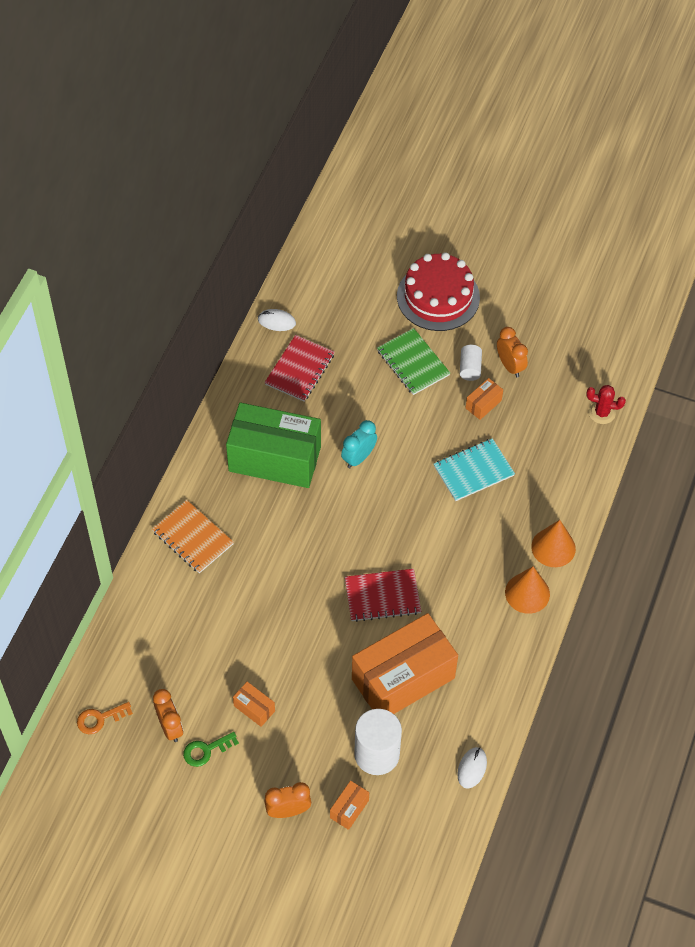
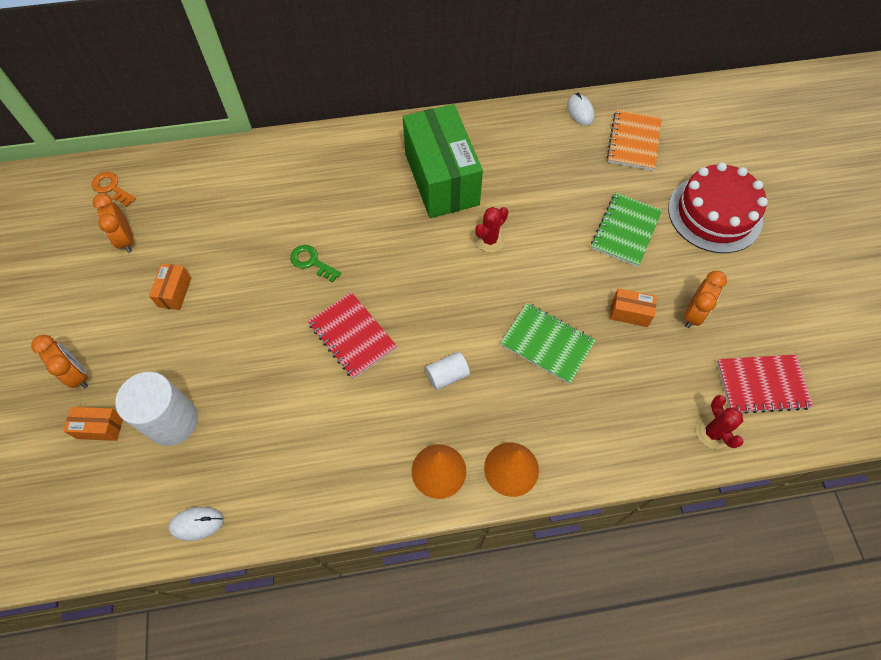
camera: 60 degrees right, 5 degrees up
(170, 727) = (126, 239): orange clock -> orange clock turned 120 degrees clockwise
(193, 538) = (323, 162): orange notebook -> orange notebook (633, 141)
(206, 750) = (114, 277): green key -> green key (312, 262)
(299, 369) = (546, 151): red notebook -> red notebook (762, 384)
(358, 458) = (489, 240): turquoise clock -> red cactus
(403, 679) = (270, 401): orange box -> none
(470, 368) = (660, 280): white cylinder -> white cylinder (447, 375)
(473, 471) = (547, 344): turquoise notebook -> green notebook

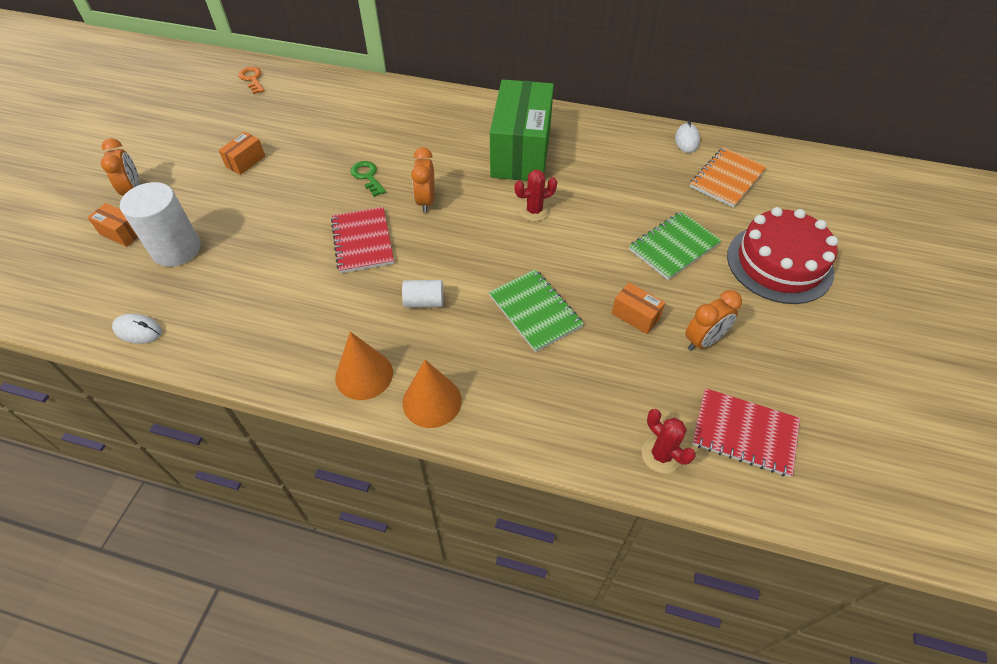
camera: 25 degrees right, 10 degrees down
(126, 239) = (237, 115): orange clock -> orange clock (426, 201)
(712, 432) = (661, 455): red cactus -> red cactus turned 45 degrees counterclockwise

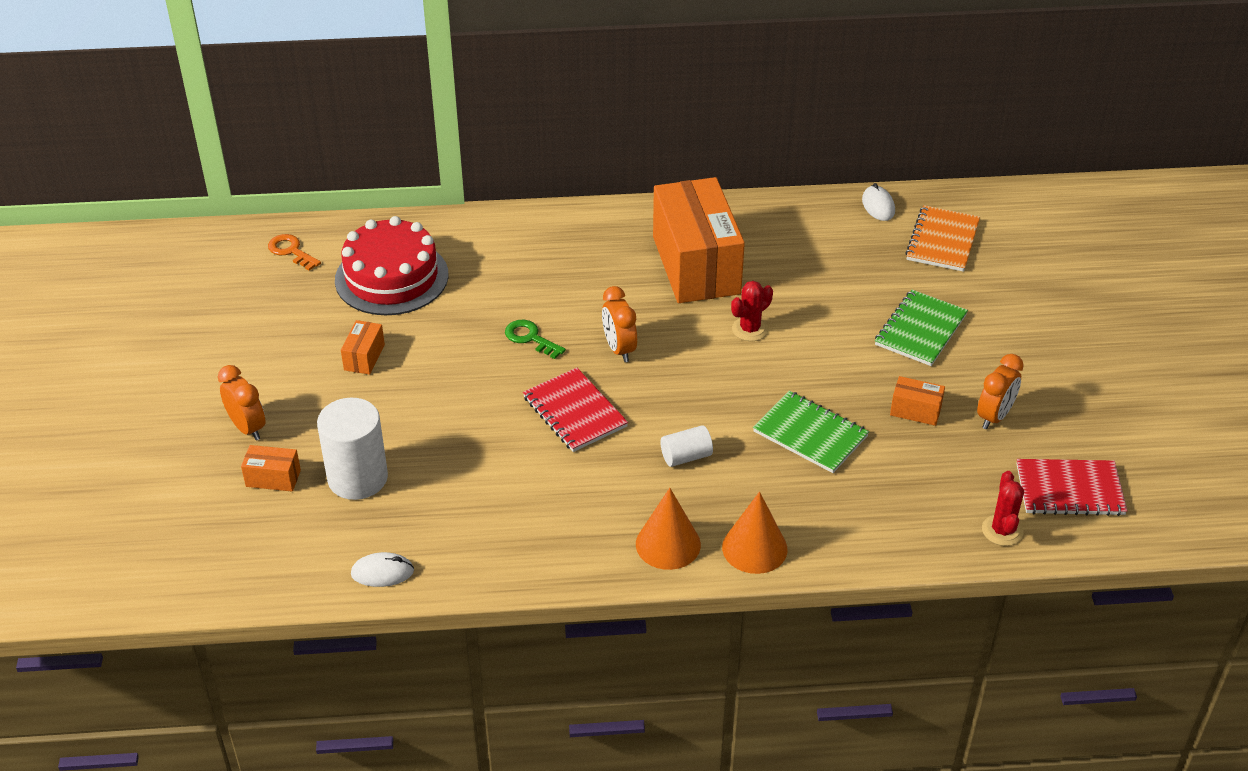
camera: 20 degrees left, 10 degrees down
(521, 152) = (696, 265): green box -> orange box
(661, 455) = (1002, 530): red cactus -> red cactus turned 60 degrees clockwise
(779, 263) = (1035, 320): red cake -> red cake (391, 277)

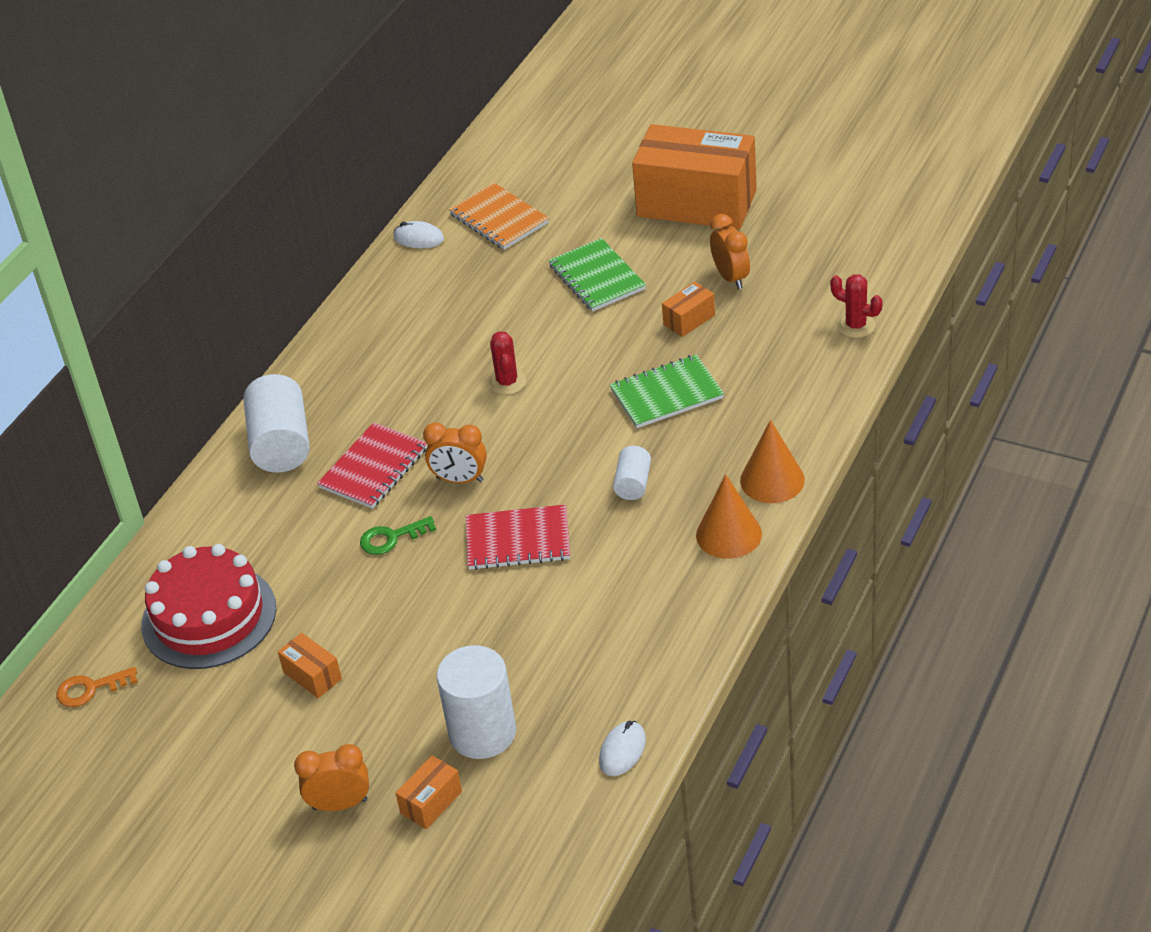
camera: 55 degrees left, 0 degrees up
(589, 235) = (281, 444): none -> white cylinder
(696, 265) = (391, 385): orange box -> orange box (696, 203)
(1069, 489) = (840, 270): red notebook -> red notebook (374, 468)

